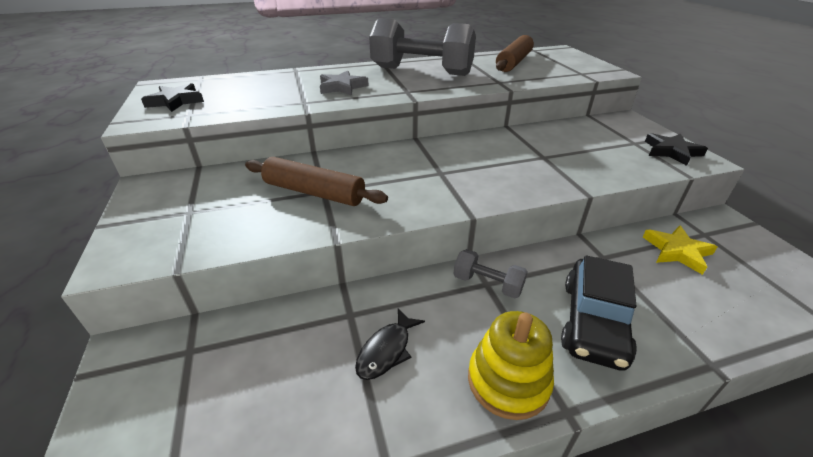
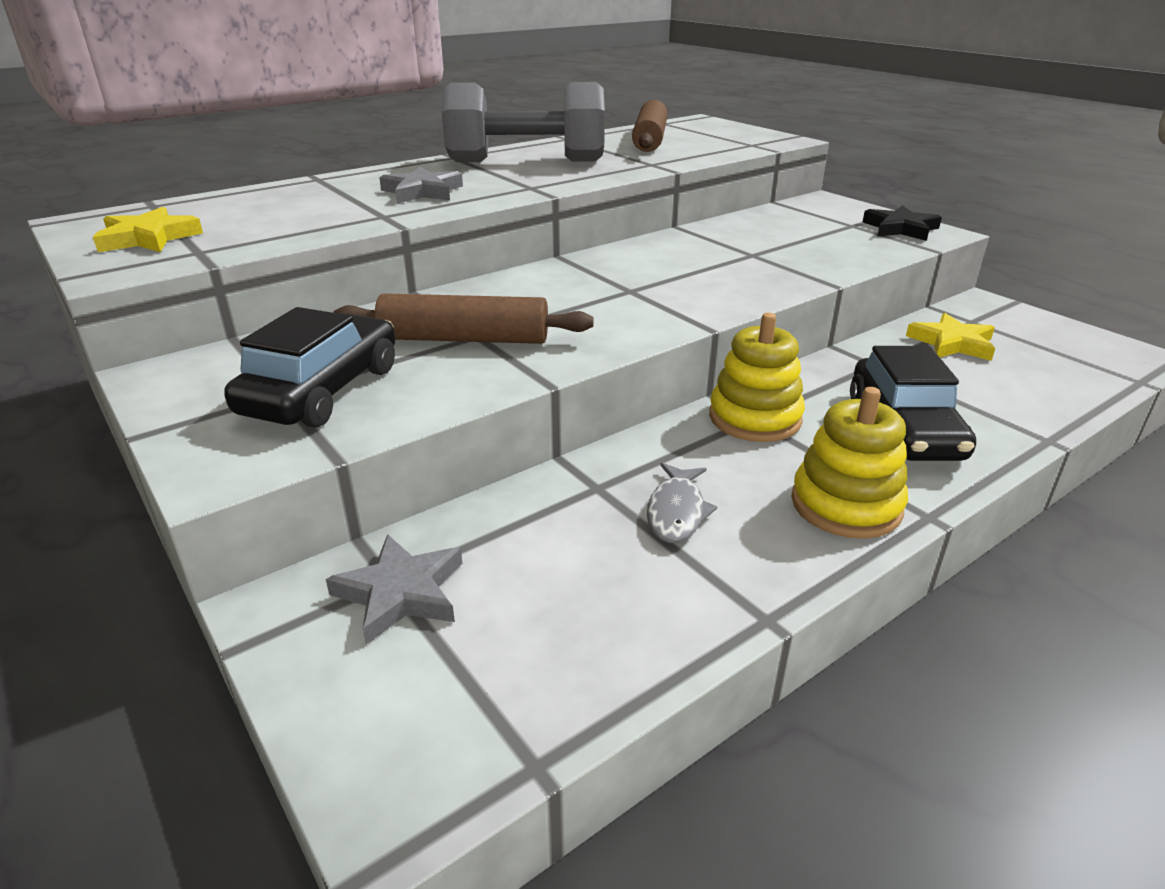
camera: 20 degrees left, 5 degrees down
(175, 101) = (148, 238): black star -> yellow star
(187, 364) = (401, 593): none -> grey star
(210, 215) = (322, 390): none -> black car
(386, 350) = (676, 512): black fish -> grey fish
(487, 284) = (755, 418): grey dumbbell -> yellow stacking toy

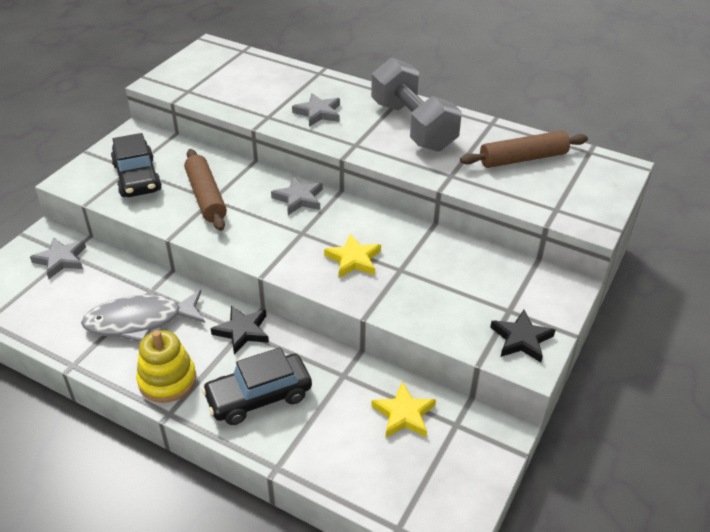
camera: 65 degrees right, 10 degrees up
(148, 238) = (197, 71): yellow star -> yellow star (353, 259)
(322, 390) = (137, 177): black car -> black car turned 75 degrees clockwise
(547, 280) = (299, 198): none -> grey star
(676, 512) = (140, 321): grey fish -> grey fish, size x1.87
(755, 418) = (242, 331): yellow stacking toy -> black star

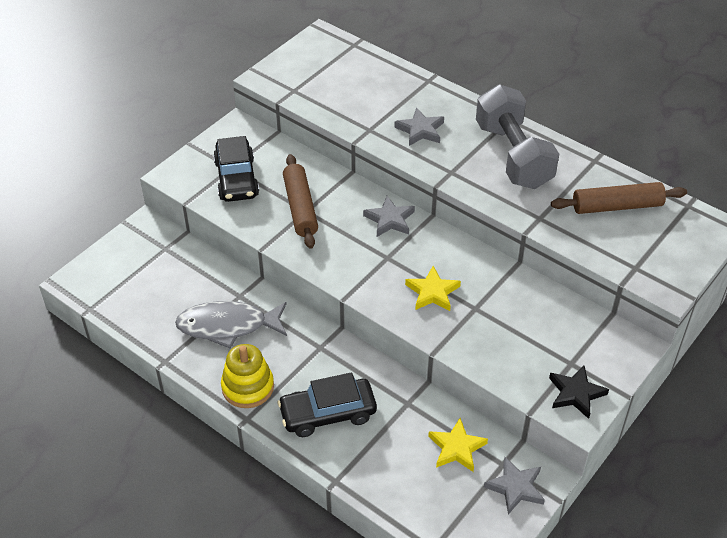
camera: 10 degrees right, 5 degrees up
(61, 260) = (159, 254): grey star -> grey star (515, 487)
(242, 331) = (320, 348): black star -> none

